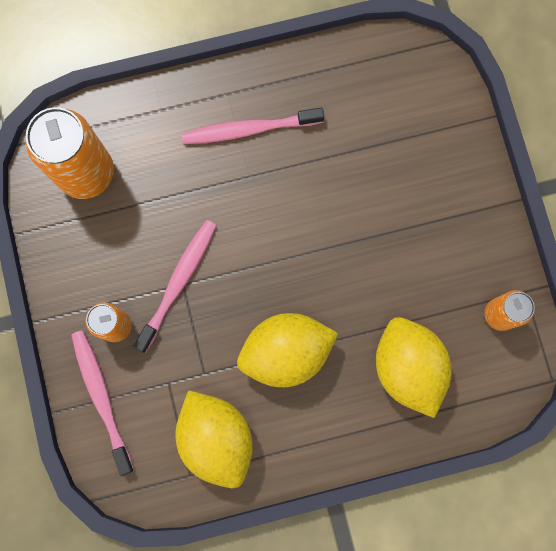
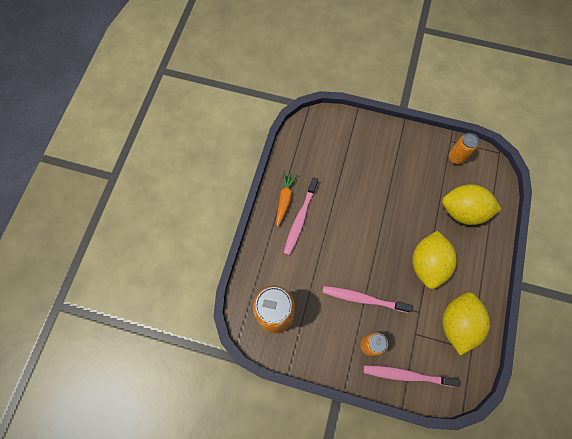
camera: 60 degrees left, 10 degrees down
(178, 283) = (363, 299): pink toothbrush -> pink toothbrush turned 45 degrees counterclockwise
(216, 437) = (457, 324): yellow lemon -> yellow lemon turned 75 degrees counterclockwise
(266, 90) = (285, 200): none -> orange carrot

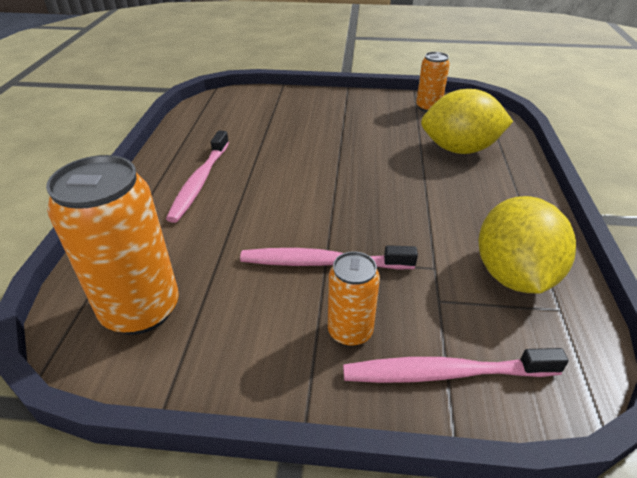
camera: 10 degrees left, 30 degrees down
(285, 200) = (174, 165): orange carrot -> none
(428, 264) = (427, 207): yellow lemon -> none

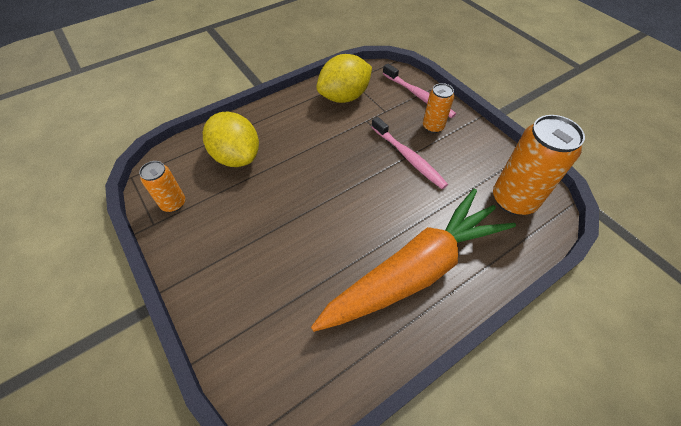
camera: 130 degrees left, 15 degrees up
(200, 182) = (414, 270): pink toothbrush -> orange carrot

